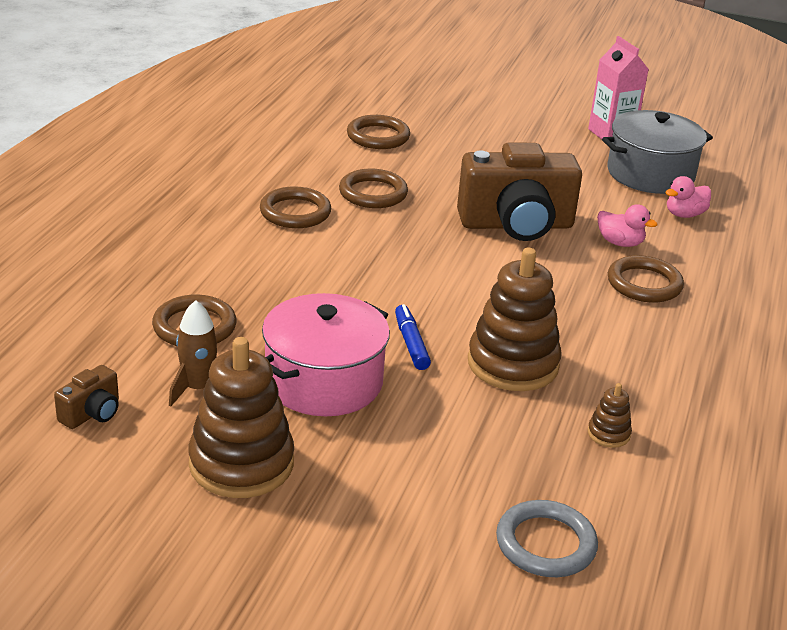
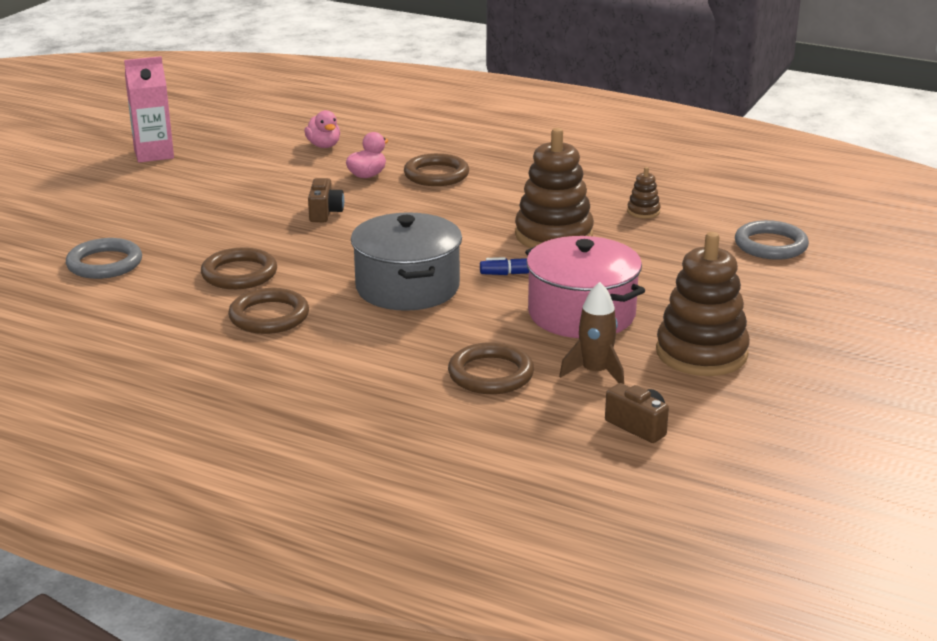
camera: 80 degrees left, 5 degrees down
(378, 136) = (104, 264): brown ring -> grey ring
(516, 225) = (325, 213): brown camera -> brown camera, size x0.43
(650, 174) = (244, 148): grey pot -> grey pot (407, 287)

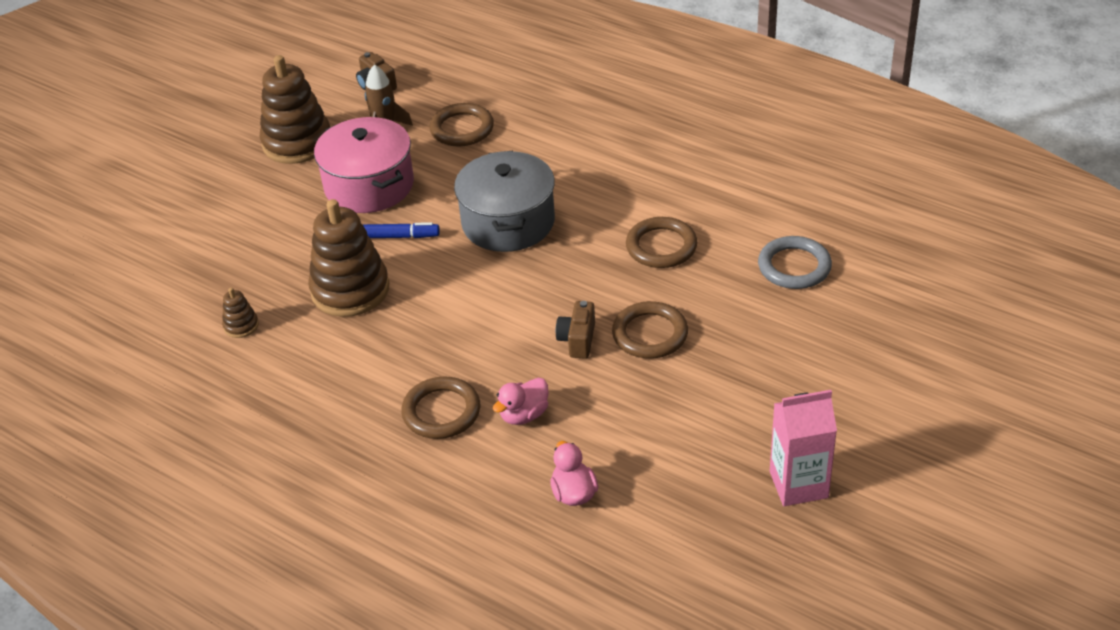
camera: 170 degrees left, 15 degrees up
(269, 316) = (630, 192): brown ring -> brown ring (650, 334)
(770, 245) = (152, 266): grey ring -> none

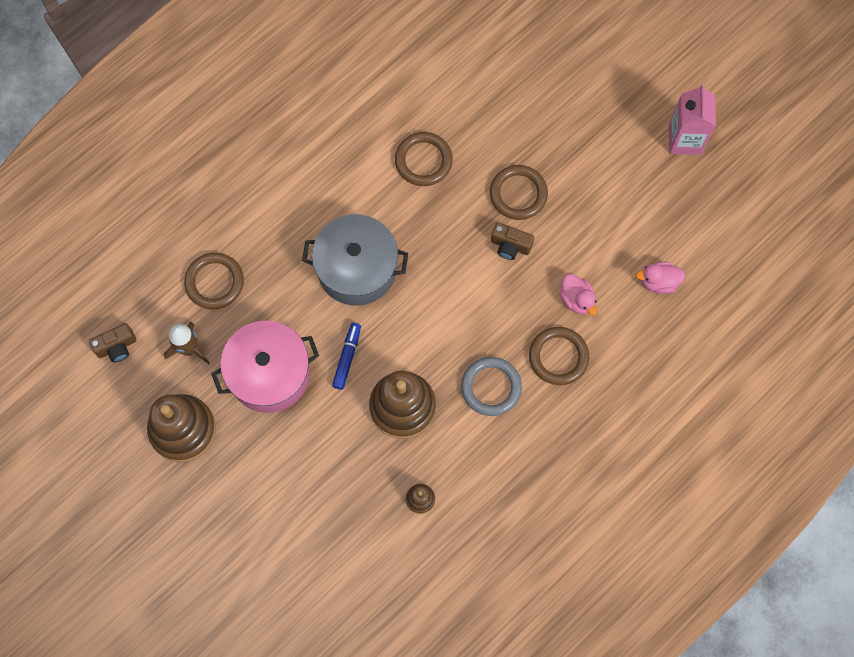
camera: 80 degrees left, 30 degrees up
(794, 266) = (475, 75): grey ring -> grey ring (491, 387)

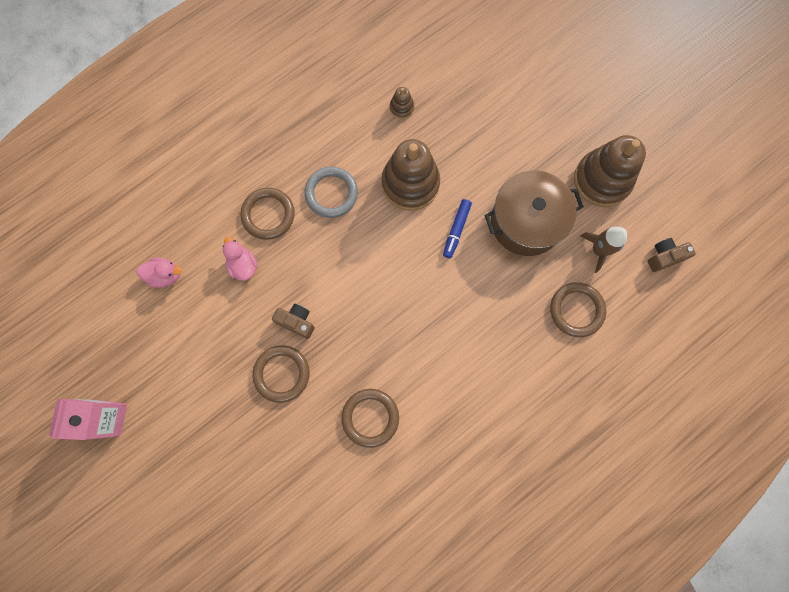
camera: 175 degrees left, 5 degrees up
(269, 373) = (526, 221): pink pot -> brown pot
(357, 268) = (443, 312): grey pot -> none

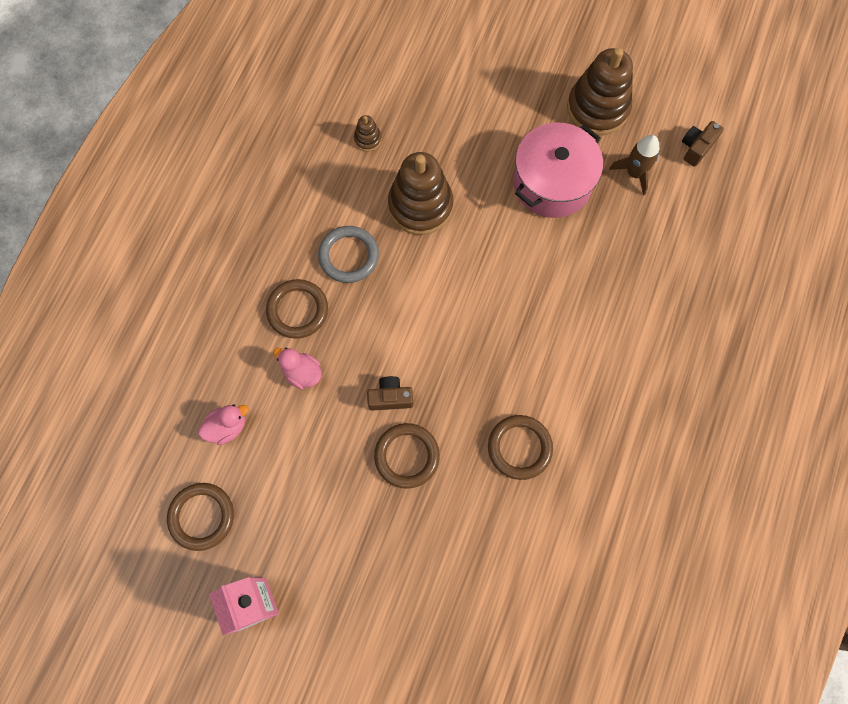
camera: 30 degrees left, 5 degrees down
(456, 230) = (492, 226): blue marker -> none
(526, 221) = (552, 183): brown pot -> pink pot
(576, 310) = (648, 238): brown ring -> brown ring (202, 516)

